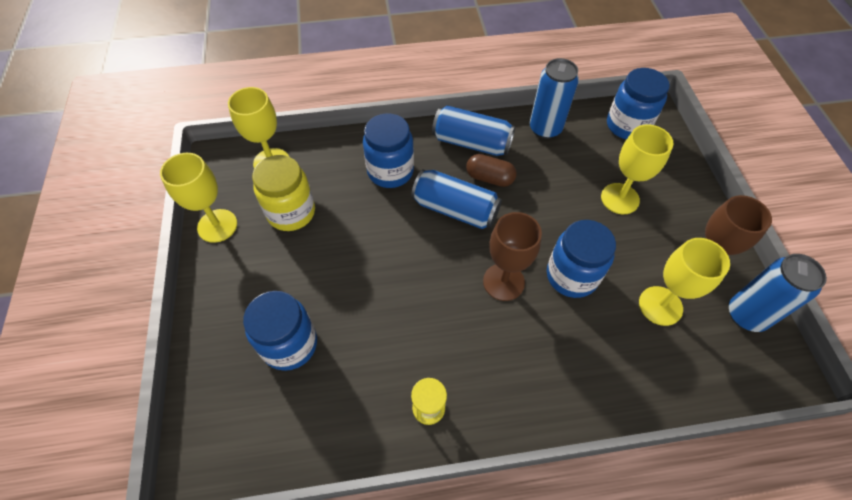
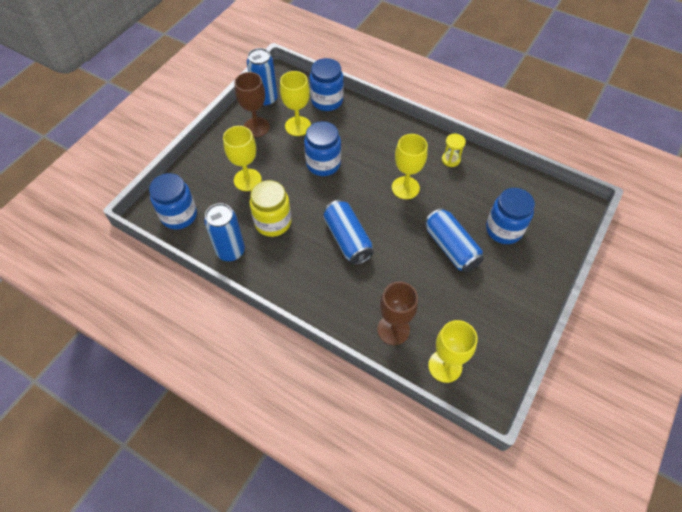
camera: 140 degrees left, 0 degrees up
(217, 226) = (513, 337): yellow goblet -> yellow goblet (405, 188)
(291, 212) = (455, 311): yellow jar -> yellow jar (273, 222)
(390, 171) = (364, 295): blue jar -> blue jar (327, 101)
(471, 143) = (289, 276): blue can -> blue can (451, 247)
(489, 178) = (305, 244): brown capsule -> none
(503, 282) = (361, 184): brown goblet -> brown goblet (393, 330)

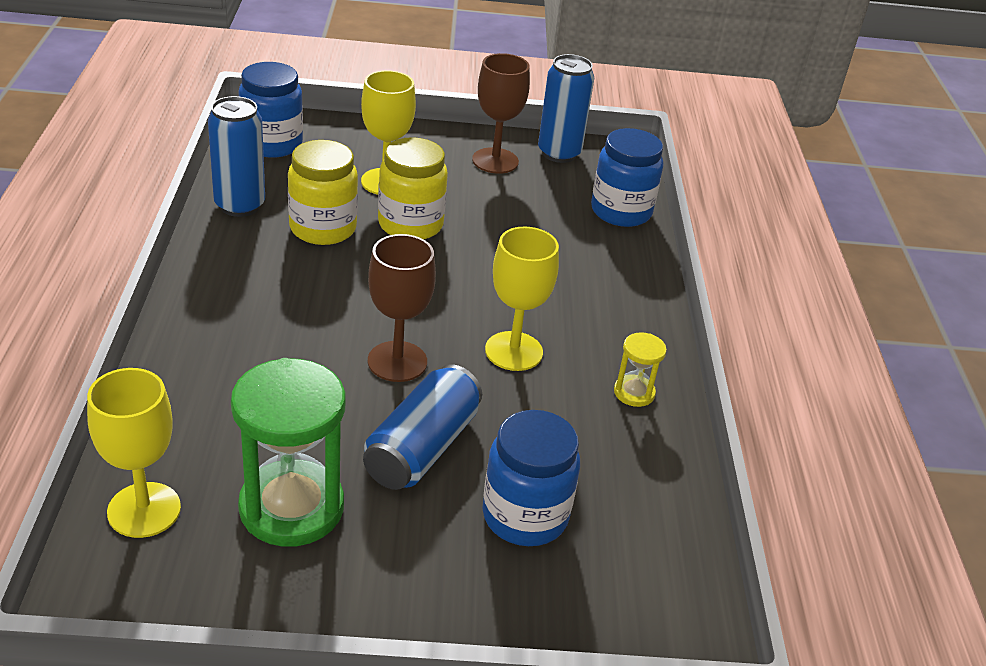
camera: 55 degrees right, 20 degrees down
(290, 185) = (410, 224): none -> yellow jar
(298, 126) = (537, 198): yellow goblet -> none
(323, 164) = (483, 245): blue jar -> none
(347, 239) = (346, 314): blue can -> none
(393, 330) = (189, 419): brown goblet -> brown goblet (397, 361)
(466, 309) = (291, 507): none -> green hourglass

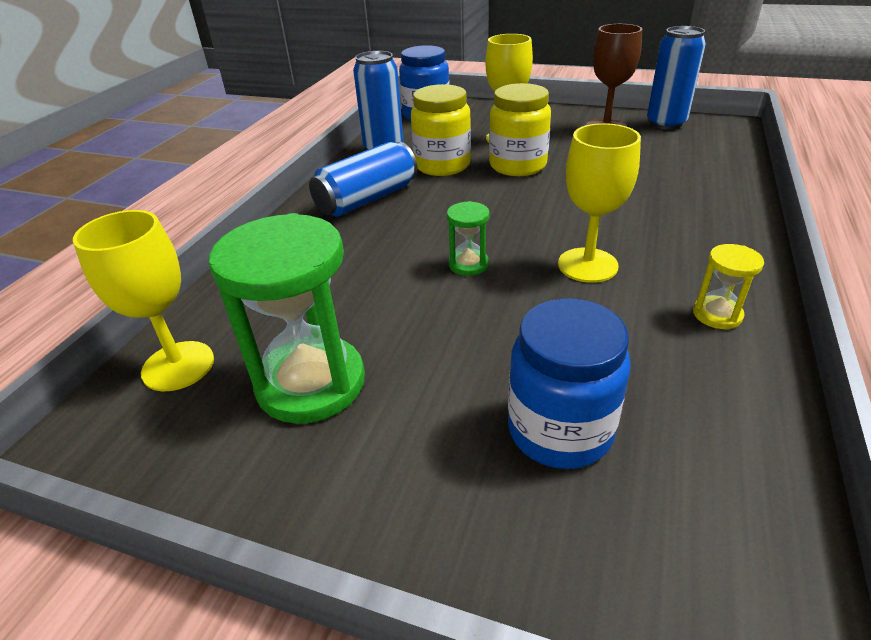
camera: 25 degrees right, 0 degrees up
(397, 361) = (468, 264): brown goblet -> green hourglass
(422, 448) = (465, 343): blue can -> blue can (367, 199)
(621, 211) = (720, 163): blue jar -> none

